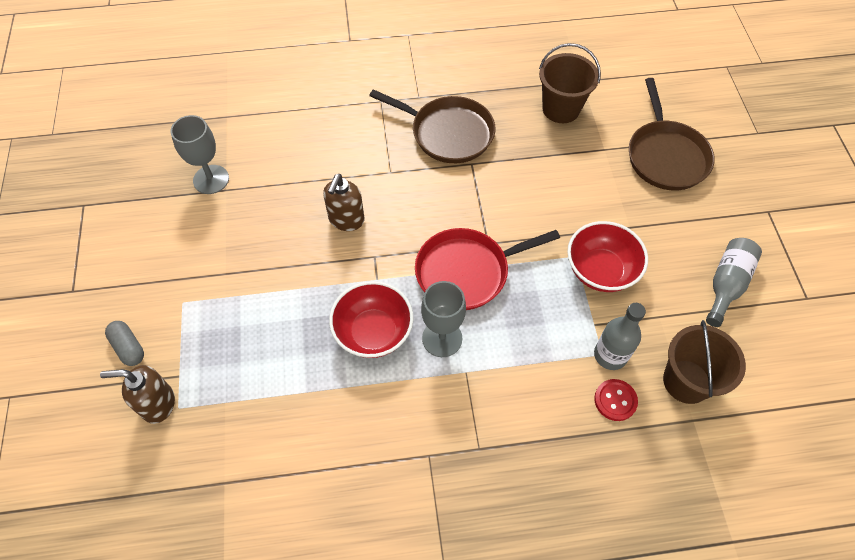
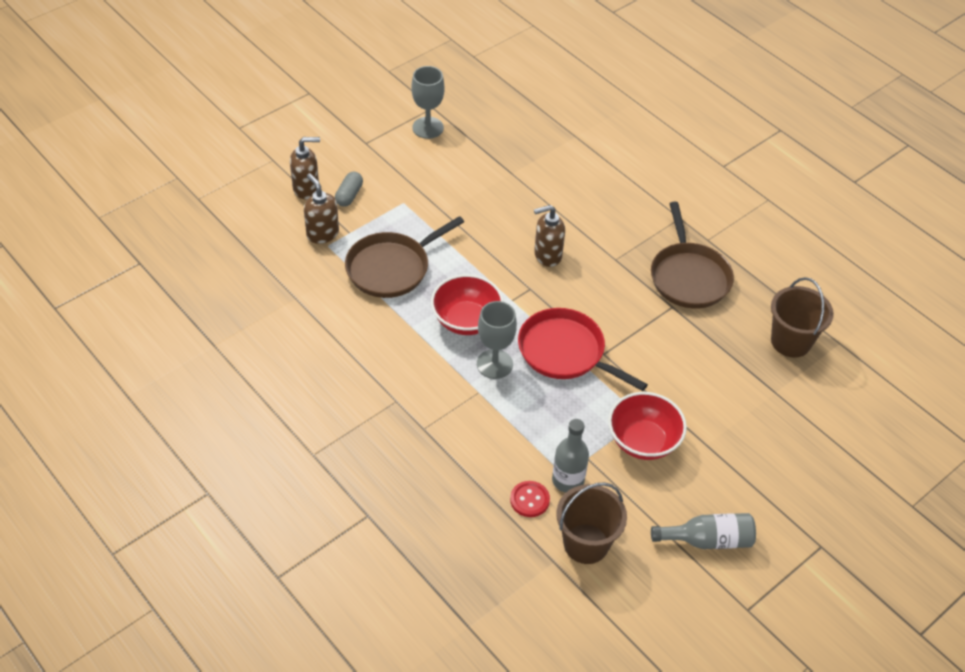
camera: 55 degrees right, 10 degrees down
(82, 385) = (306, 189): none -> brown soap dispenser
(211, 179) = (513, 160): grey goblet -> grey goblet (428, 128)
(666, 156) = (811, 442): brown pan -> brown pan (391, 268)

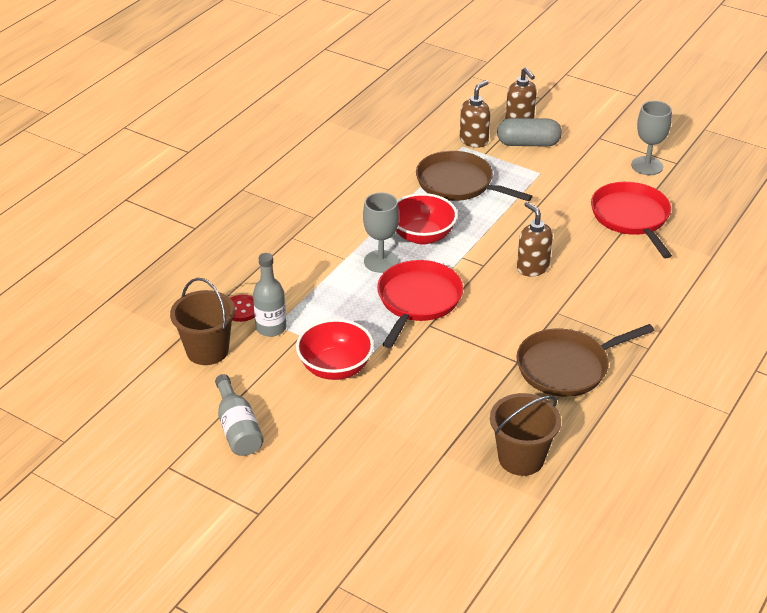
camera: 75 degrees right, 10 degrees down
(349, 195) = (528, 143): grey capsule -> grey capsule, size x1.59
(501, 165) = (631, 217): none -> red pan

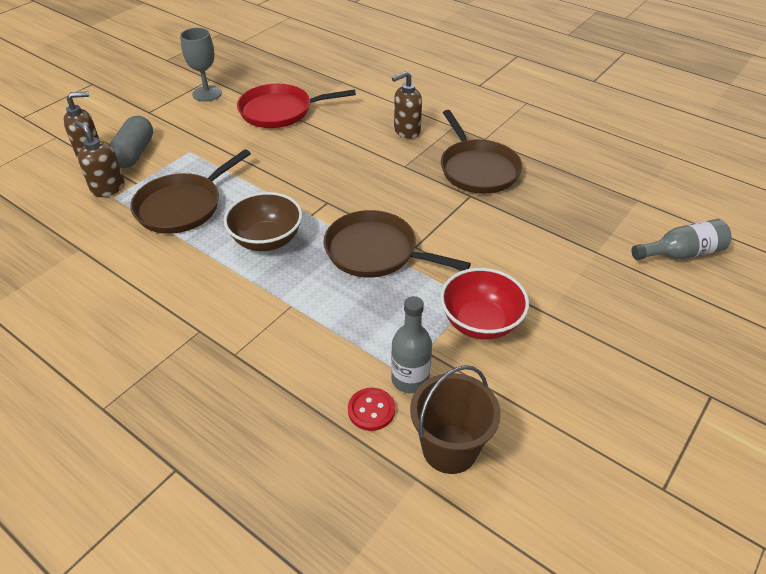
camera: 85 degrees left, 5 degrees up
(238, 428) = (587, 414): grey bottle -> grey bottle (681, 253)
(381, 261) = (303, 275): grey goblet -> none
(418, 300) = (375, 251): red pan -> brown pan
(422, 236) = (267, 240): red bowl -> brown bowl
(521, 458) = (592, 206): brown bucket -> none
(532, 268) = (338, 173): brown soap dispenser -> brown soap dispenser (406, 131)

